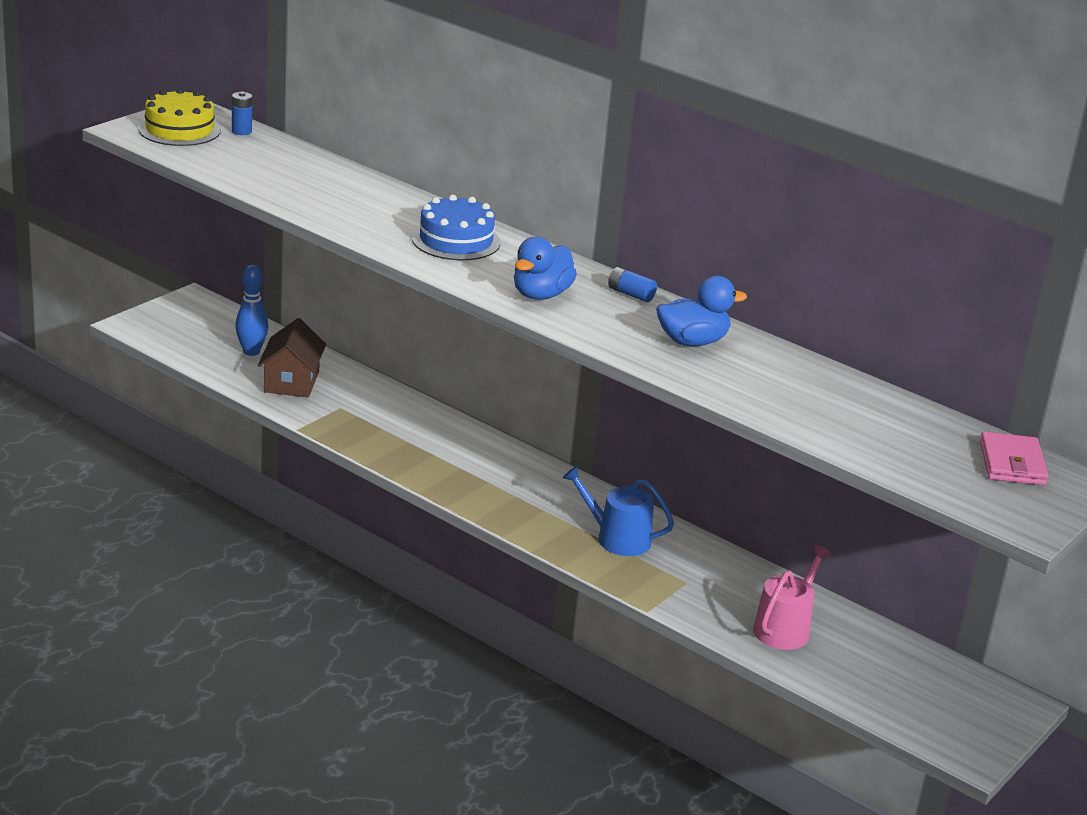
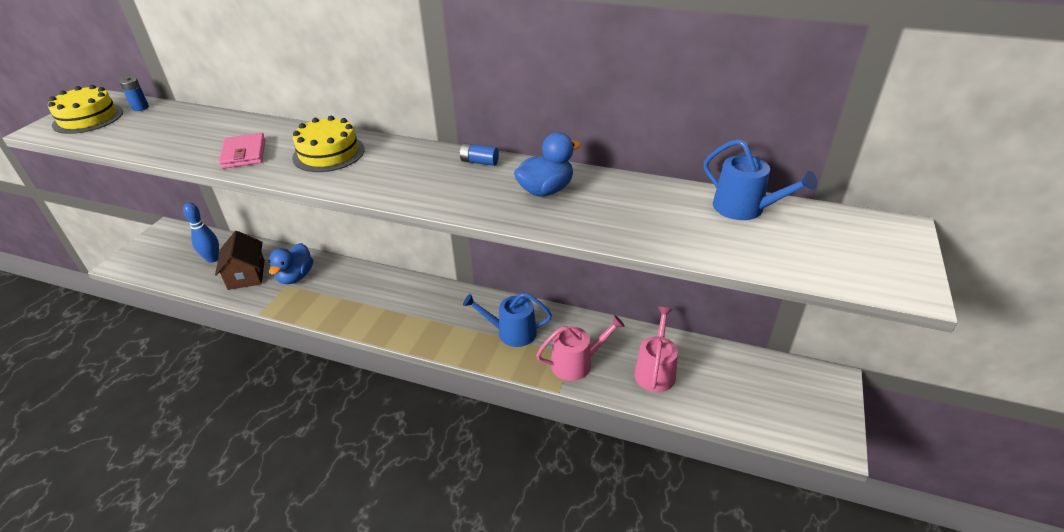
camera: 15 degrees left, 10 degrees up
(456, 240) = (329, 153): blue cake -> yellow cake
(541, 295) = (411, 182): blue duck -> blue duck (295, 277)
(685, 592) = (576, 363): none -> pink watering can
(913, 417) = (744, 208): none -> blue watering can
(1012, 463) = (844, 228): pink wallet -> pink wallet (244, 154)

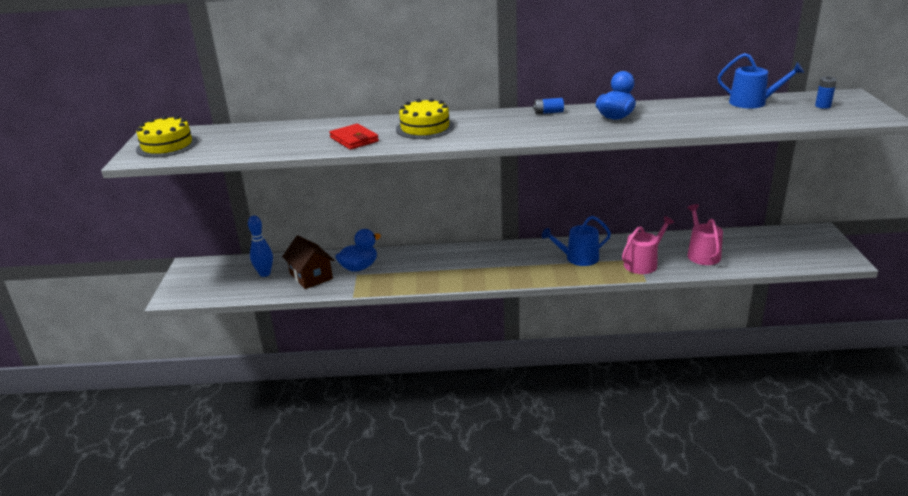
camera: 20 degrees left, 10 degrees down
(140, 108) = (206, 132): blue battery -> blue battery (823, 106)
(244, 154) = (354, 139): pink wallet -> red wallet
(295, 277) = (359, 267): blue duck -> blue duck turned 120 degrees counterclockwise

